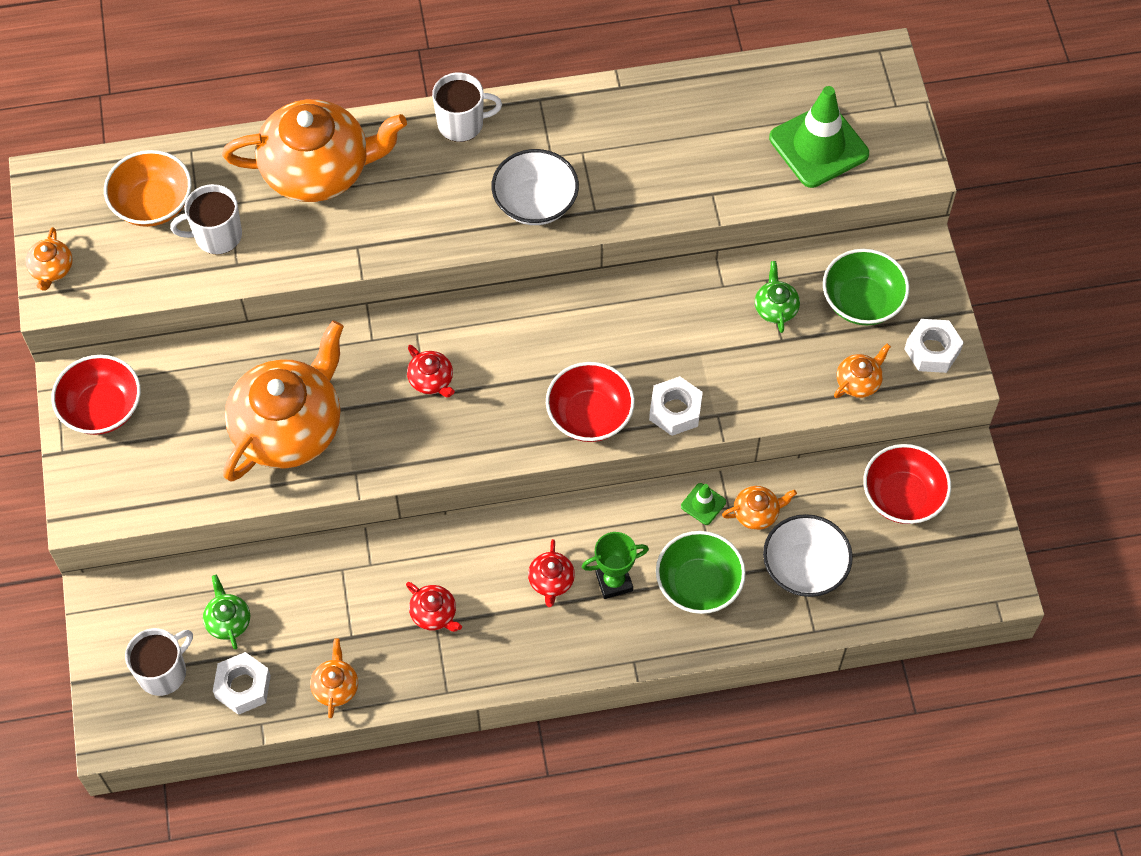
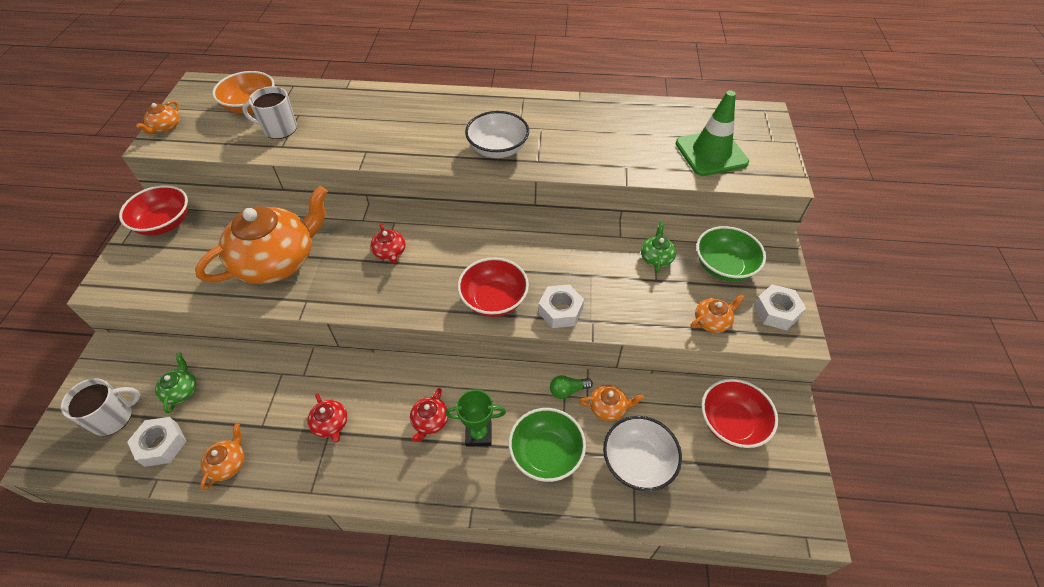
camera: 15 degrees right, 10 degrees down
(318, 169) = (364, 108): orange teapot -> none
(462, 123) = (467, 101): white mug -> none
(703, 504) = (567, 390): green traffic cone -> green light bulb

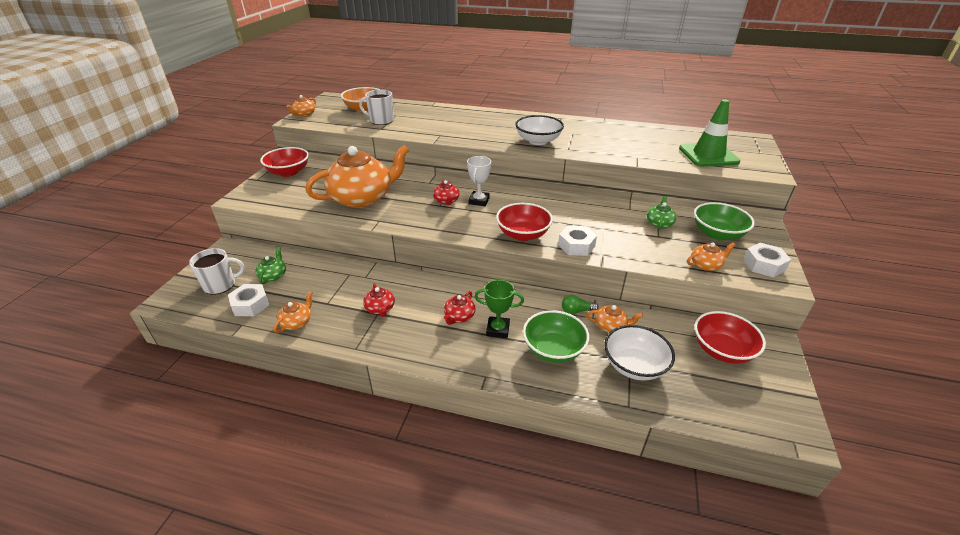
camera: 10 degrees right, 15 degrees down
(432, 247) = (479, 201): none -> white trophy

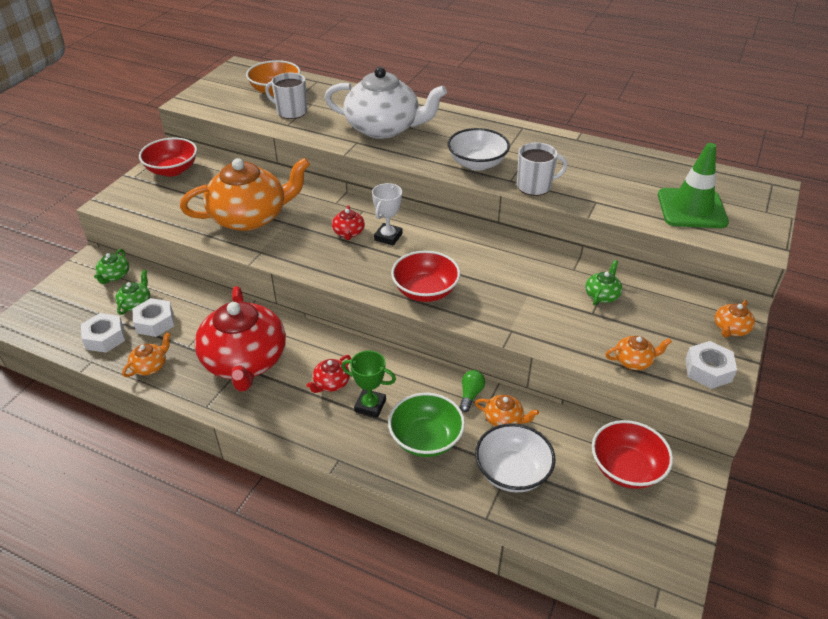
camera: 10 degrees right, 5 degrees up
(220, 285) = (77, 308): white mug -> white mug (535, 186)
(250, 257) = (114, 276): none -> green teapot
(304, 114) = (200, 93): orange teapot -> orange teapot (730, 329)
(380, 308) = (245, 361): red teapot -> red teapot, size x2.45
(457, 125) = (384, 128): none -> white teapot
(576, 246) = (484, 315): white nut -> white nut (155, 322)
(576, 311) = (470, 395): green light bulb -> green light bulb turned 105 degrees clockwise
(717, 234) = (670, 319): green bowl -> none

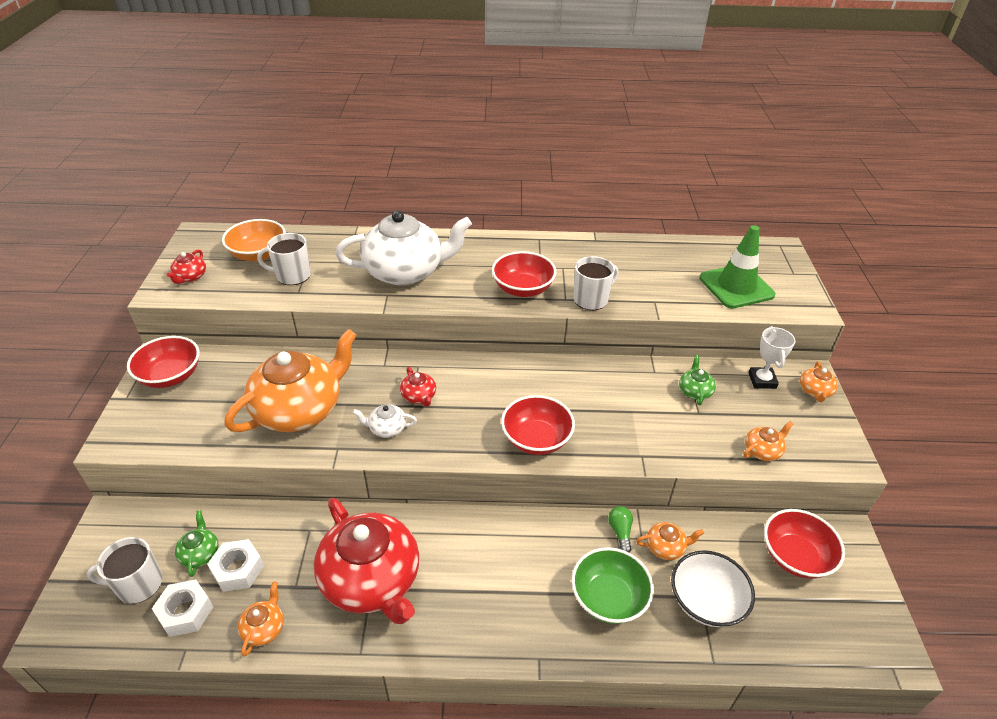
camera: 25 degrees left, 0 degrees up
(85, 310) = (138, 584): none -> white mug
(114, 276) = (152, 526): green teapot -> none
(307, 249) = (387, 428): none -> white teapot
(331, 383) = (479, 571): red teapot -> red teapot (190, 277)
(370, 405) = (533, 582): green trophy -> none
(388, 237) = (462, 389): white trophy -> white trophy (762, 380)
(477, 163) = (523, 289): white bowl -> red bowl
(708, 370) = (824, 438): white nut -> none

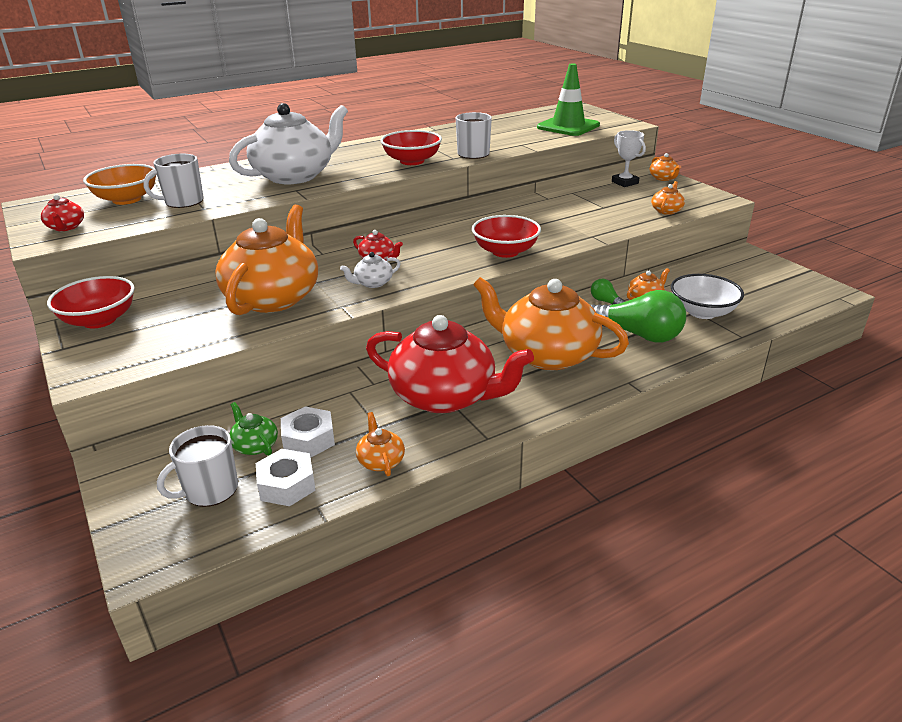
camera: 30 degrees left, 10 degrees down
(499, 576) = (546, 354): none -> orange teapot
(608, 598) = (638, 335): green bowl -> green light bulb
(694, 391) = (588, 199): green teapot -> none
(795, 556) = (729, 273): red bowl -> none

